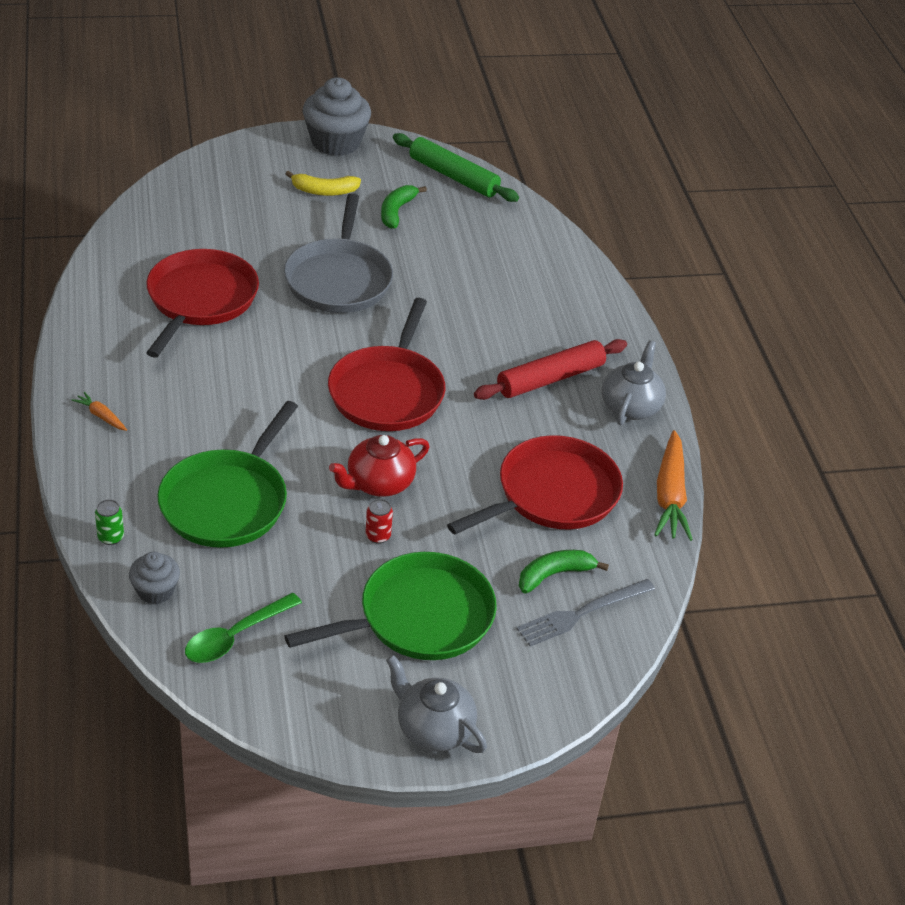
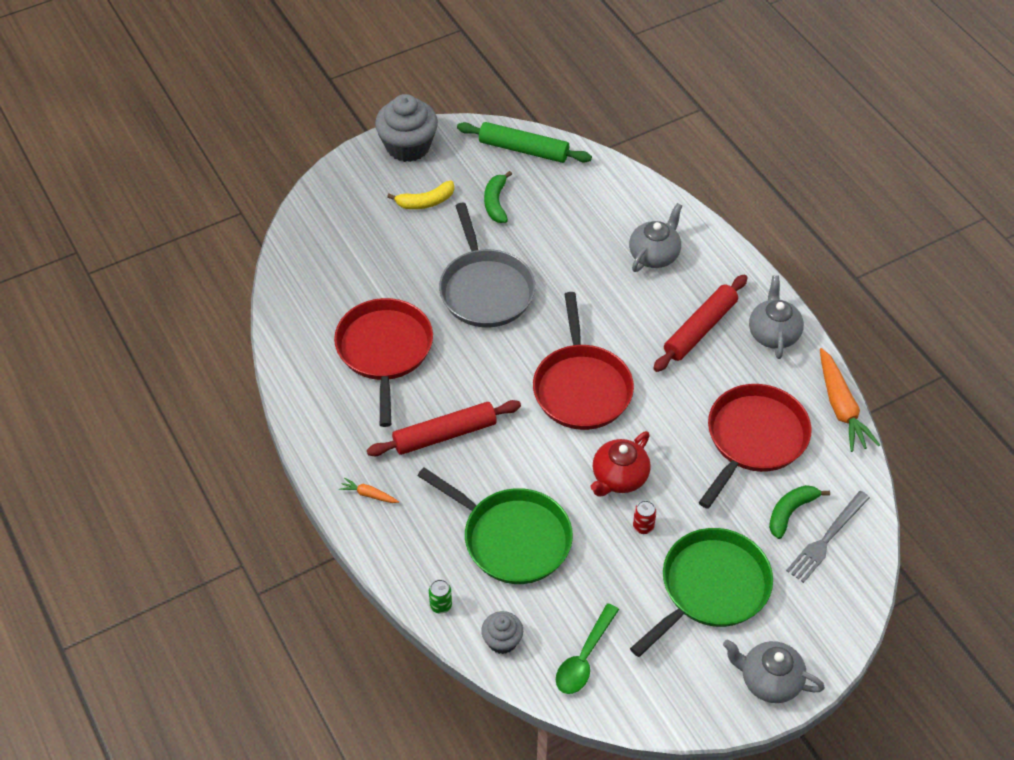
camera: 15 degrees left, 10 degrees up
(215, 389) = (445, 435): none -> red rolling pin
(227, 501) = (512, 538): green pan -> green pan turned 60 degrees counterclockwise
(539, 301) = (654, 255): none -> grey teapot

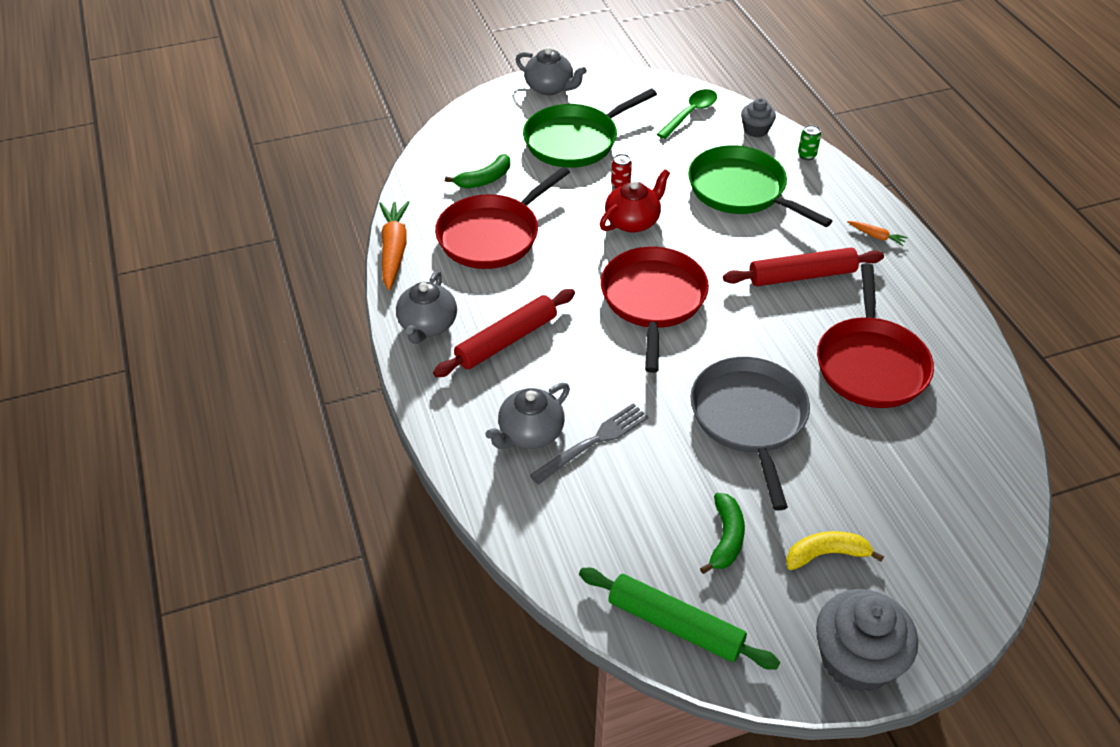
camera: 170 degrees left, 5 degrees down
(826, 539) = (462, 159): grey fork -> grey fork (593, 442)

